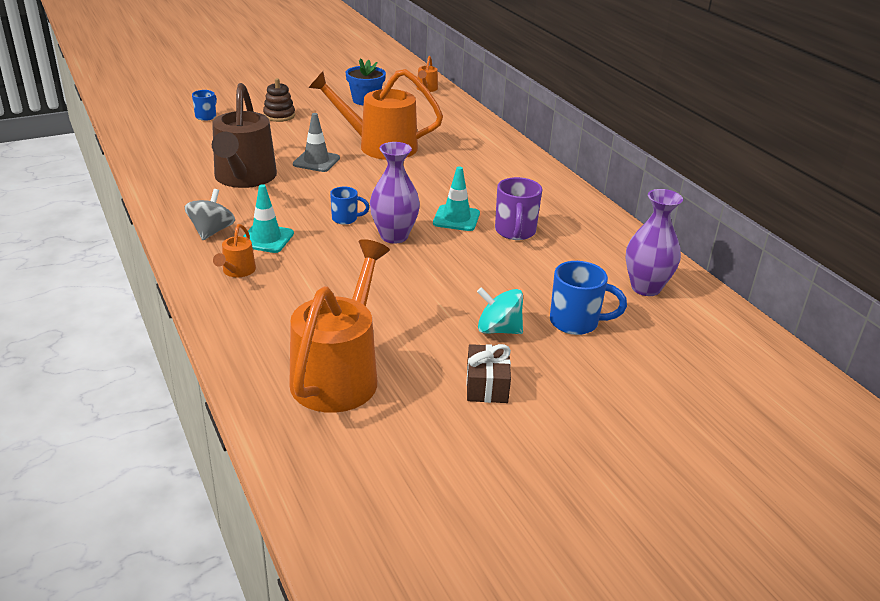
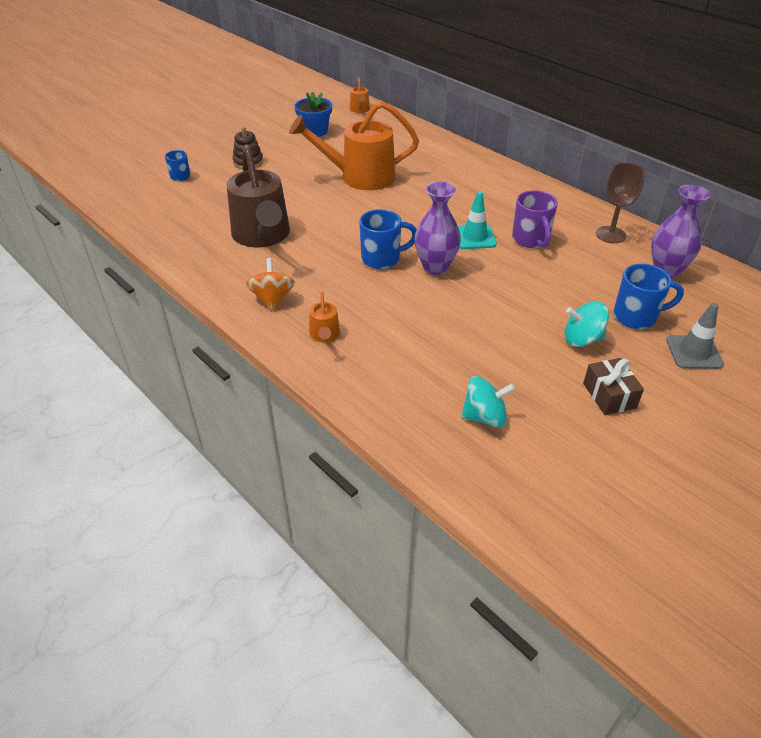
camera: 15 degrees left, 10 degrees up
(211, 231) = (272, 299): grey spinning top -> orange spinning top
(266, 239) = (327, 295): turquoise traffic cone -> none
(316, 161) = (315, 204): grey traffic cone -> grey traffic cone (694, 352)
(339, 373) = (484, 417): orange watering can -> turquoise spinning top
(346, 219) = (382, 259): blue mug -> blue mug, size x1.63
(608, 243) = (610, 235): none -> brown goblet

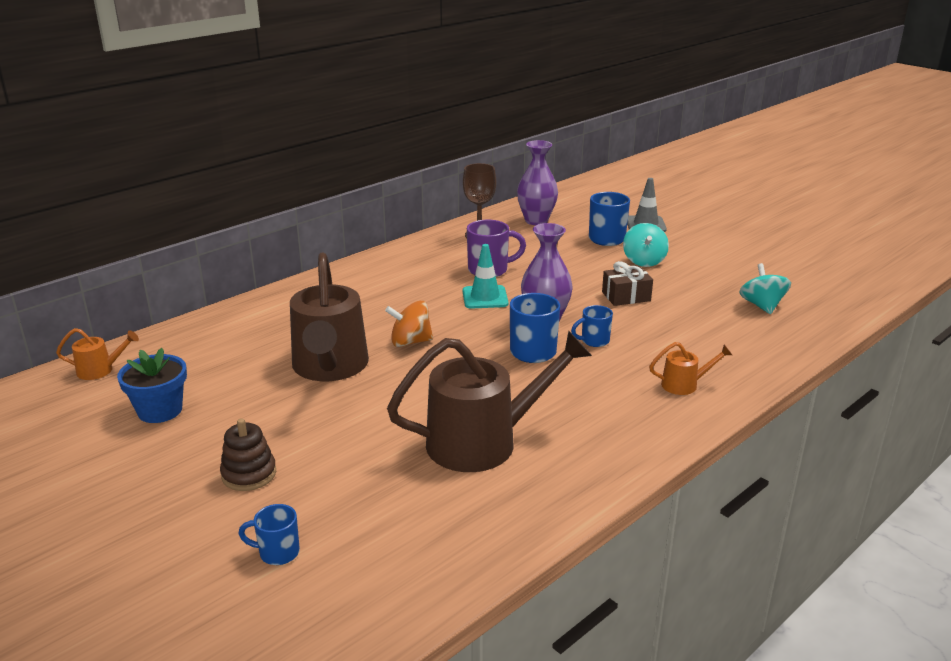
camera: 90 degrees left, 15 degrees down
(272, 299) = (628, 423): orange spinning top -> orange spinning top (410, 342)
(359, 177) = (330, 368): orange watering can -> brown watering can
(400, 291) = (594, 341): none -> blue mug
(609, 395) = (710, 258): brown gift -> brown gift (626, 296)

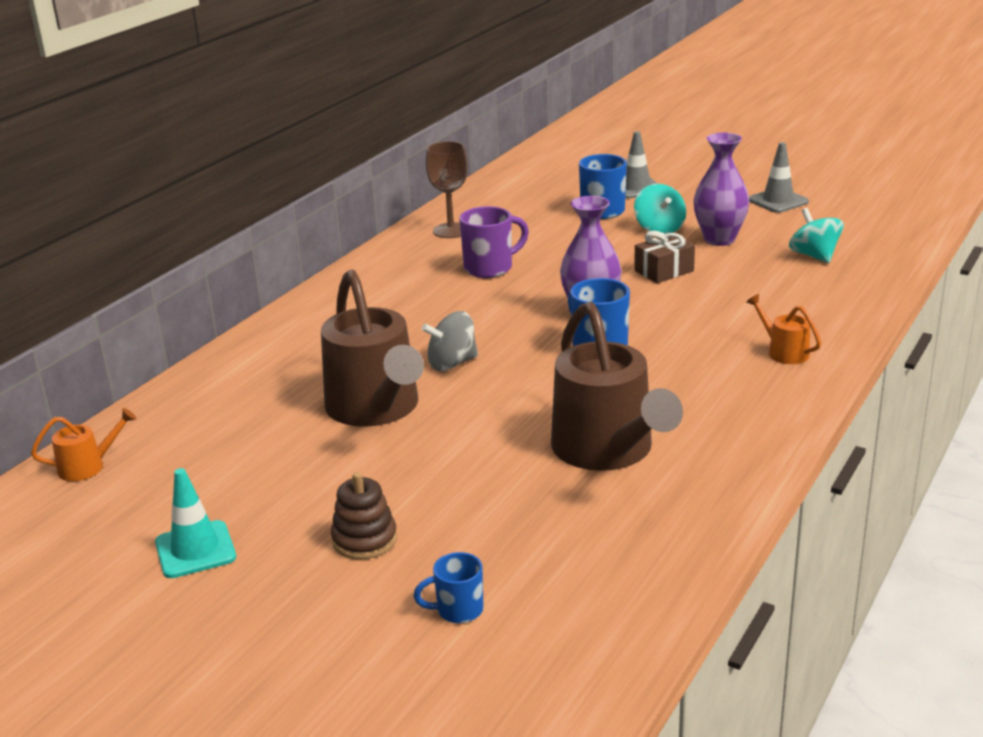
camera: 15 degrees left, 0 degrees up
(160, 410) = (202, 496): blue flower pot -> none
(410, 342) = (452, 363): orange spinning top -> grey spinning top
(484, 441) = (608, 451): brown watering can -> brown watering can turned 105 degrees clockwise
(485, 297) = (505, 299): turquoise traffic cone -> turquoise traffic cone (195, 550)
(536, 221) = (507, 203): purple vase -> purple vase (719, 239)
(594, 341) = (659, 324): blue mug -> none
(685, 385) = (783, 352): orange watering can -> orange watering can turned 105 degrees counterclockwise
(758, 254) = (778, 201): none -> grey traffic cone

